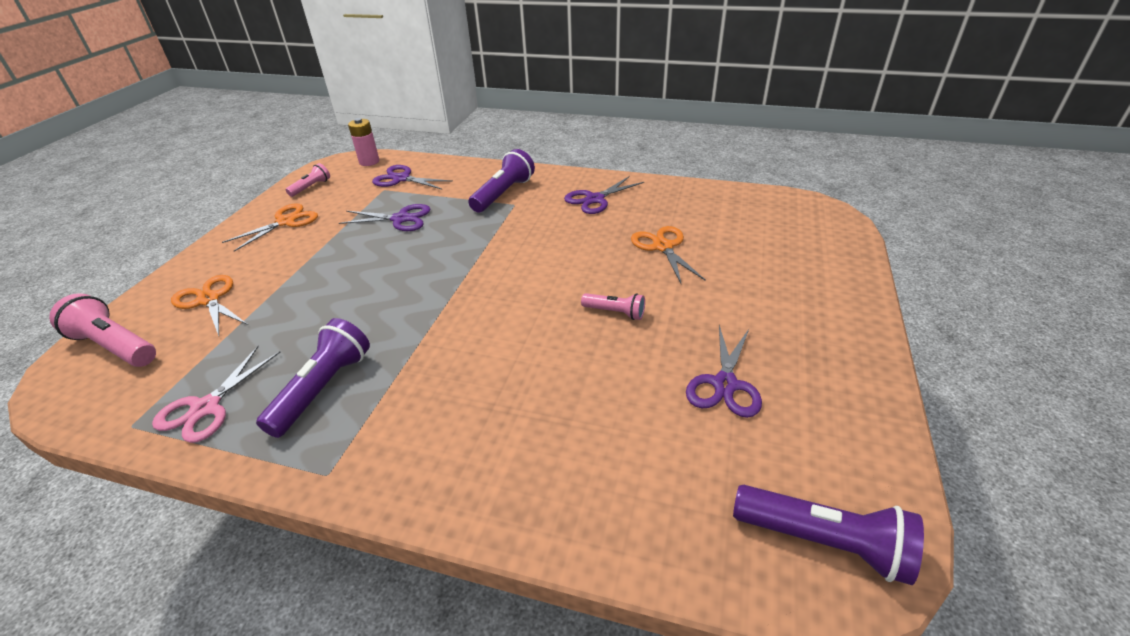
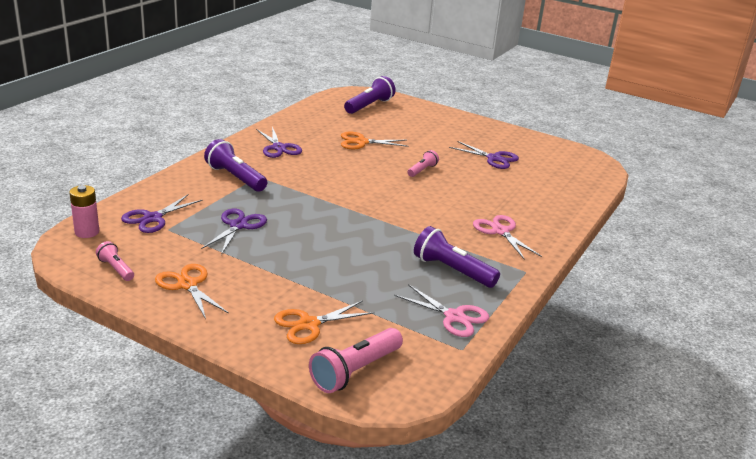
camera: 80 degrees left, 10 degrees down
(451, 427) = (500, 231): none -> pink scissors
(824, 542) = (585, 165): purple flashlight -> purple flashlight (369, 106)

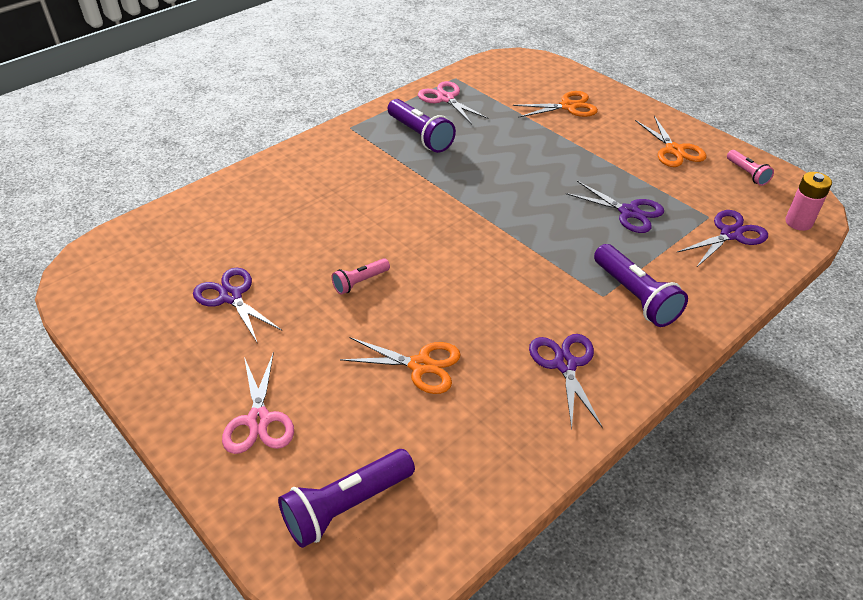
camera: 160 degrees left, 15 degrees up
(238, 225) = (628, 212): purple scissors -> purple scissors turned 90 degrees counterclockwise
(355, 371) = (541, 74): pink flashlight -> none
(500, 231) = (335, 172): pink scissors -> pink scissors (258, 420)

